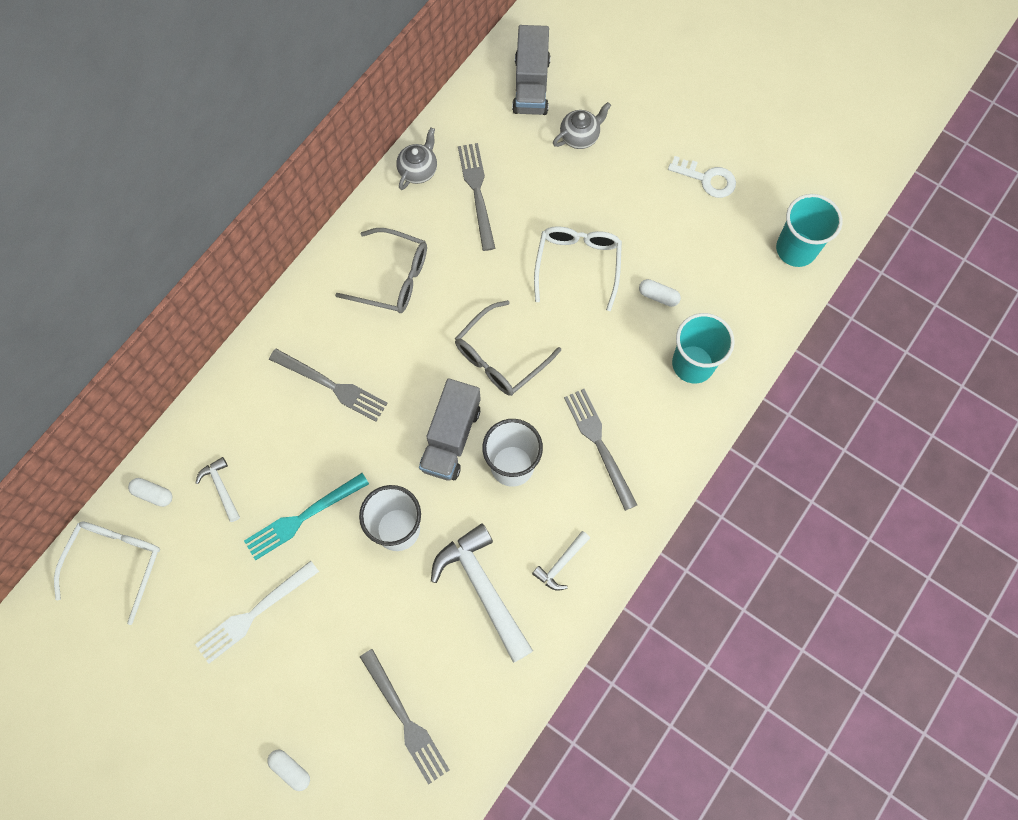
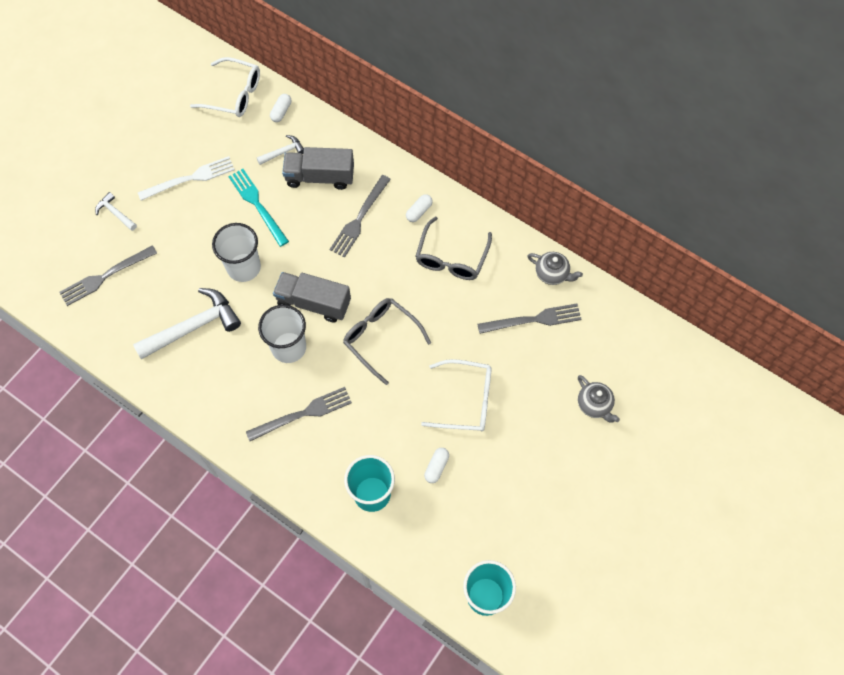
camera: 90 degrees right, 5 degrees down
(254, 613) = (190, 178): white fork -> white fork turned 105 degrees clockwise
(290, 769) = (82, 207): white capsule -> white capsule (419, 211)
(531, 85) = (645, 364): grey truck -> grey truck (320, 177)
(561, 564) = (207, 383): white hammer -> white hammer (115, 213)
(707, 179) = (556, 517): white key -> none

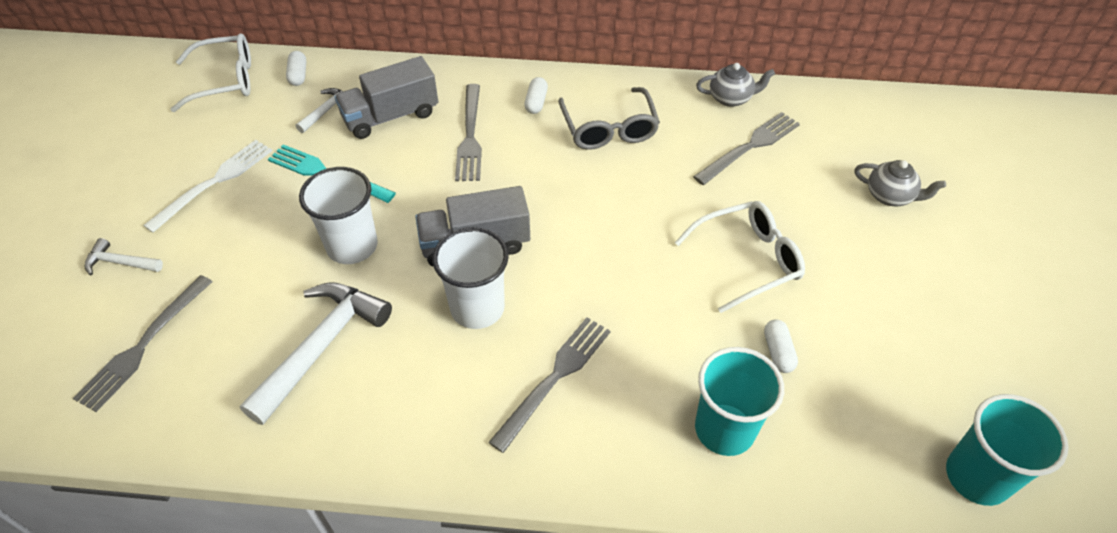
camera: 30 degrees left, 15 degrees down
(381, 338) = (591, 243): grey glasses -> none

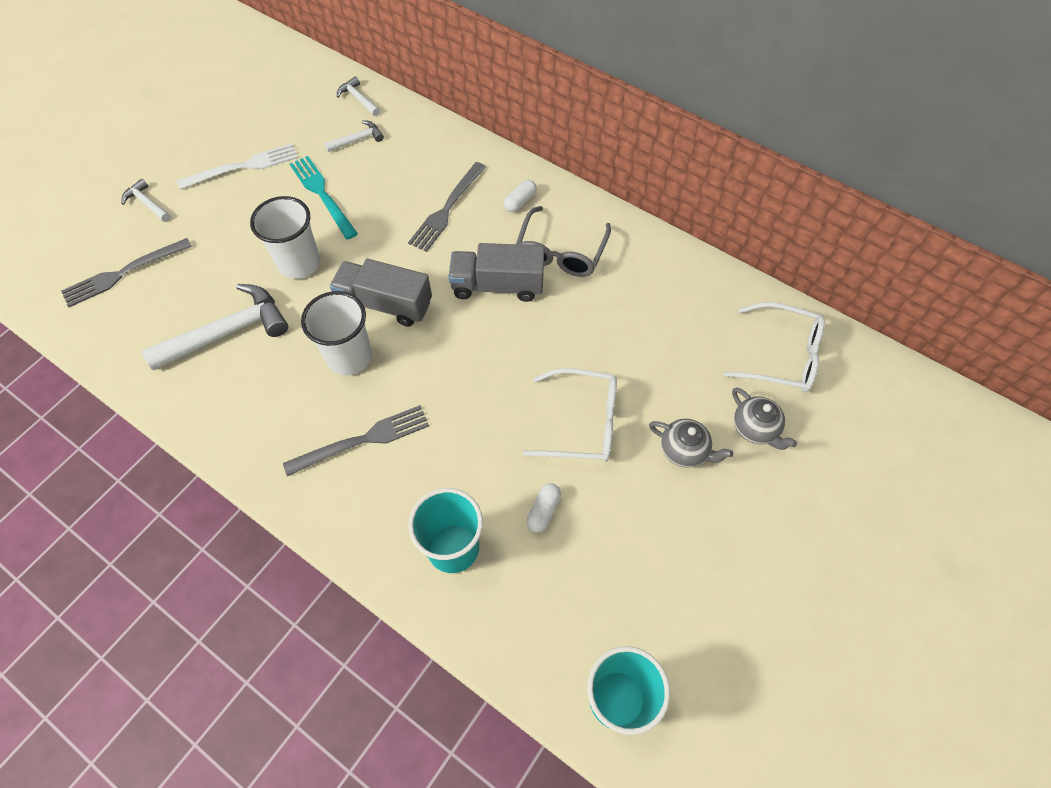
camera: 30 degrees right, 10 degrees up
(225, 81) = (304, 82): white glasses -> white glasses (782, 356)
(298, 75) = (358, 99): white capsule -> white hammer
(391, 116) = (400, 165): grey truck -> grey truck (497, 285)
(731, 98) = (688, 270): grey teapot -> grey teapot (684, 450)
(750, 147) = (667, 323): grey fork -> none

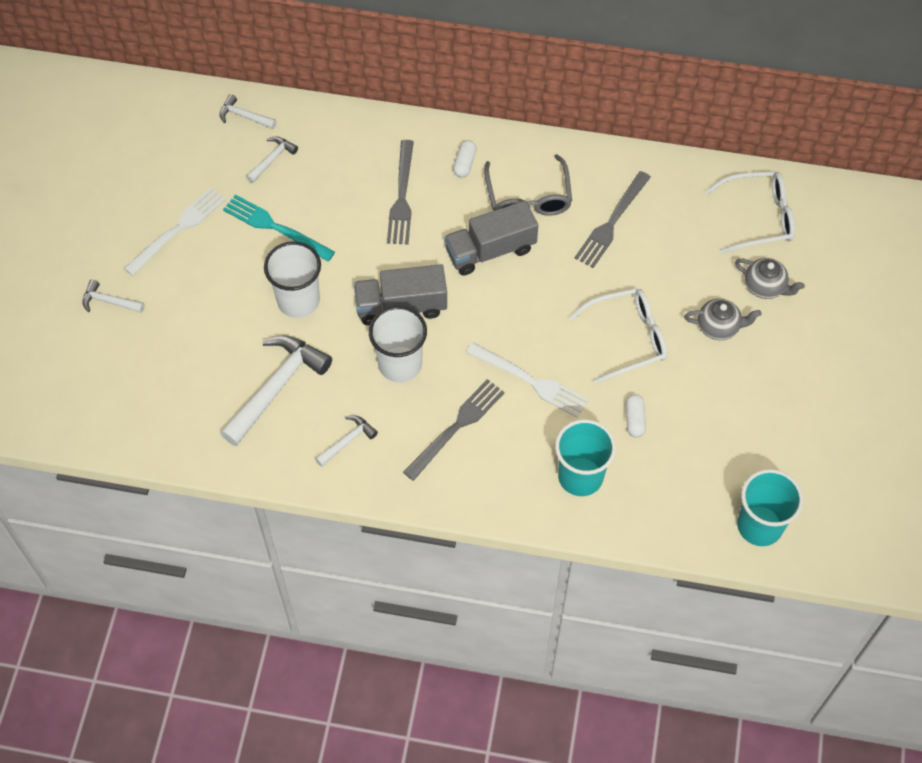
camera: 25 degrees left, 0 degrees up
(123, 273) = (138, 375): grey fork -> grey fork (611, 222)
(255, 409) = (347, 441): none -> white hammer
(462, 425) = (531, 381): none -> white fork

